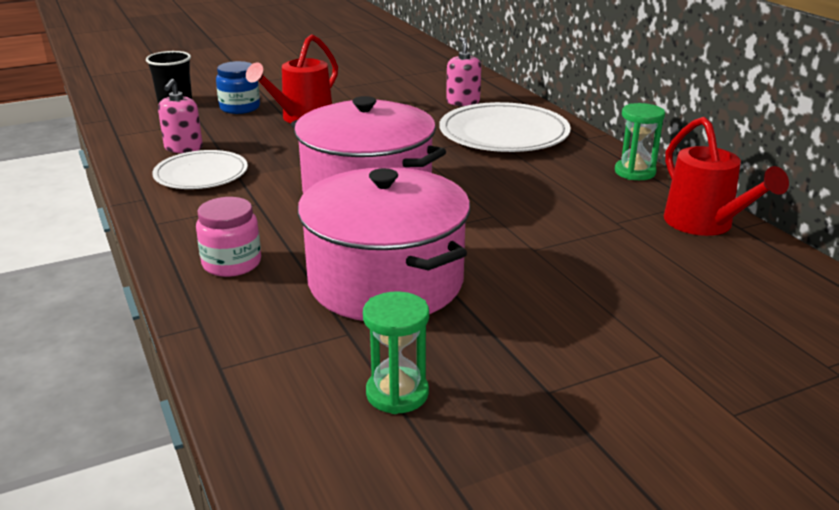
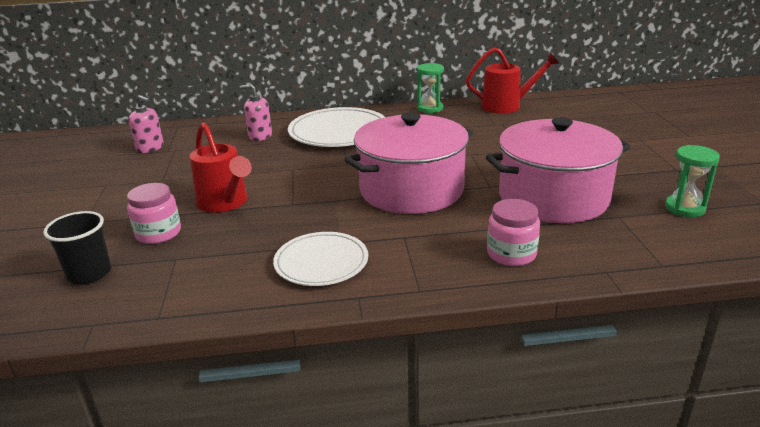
camera: 70 degrees left, 0 degrees up
(183, 148) = (242, 271): pink soap dispenser -> pink soap dispenser (150, 148)
(240, 108) = (158, 233): blue jar -> pink jar

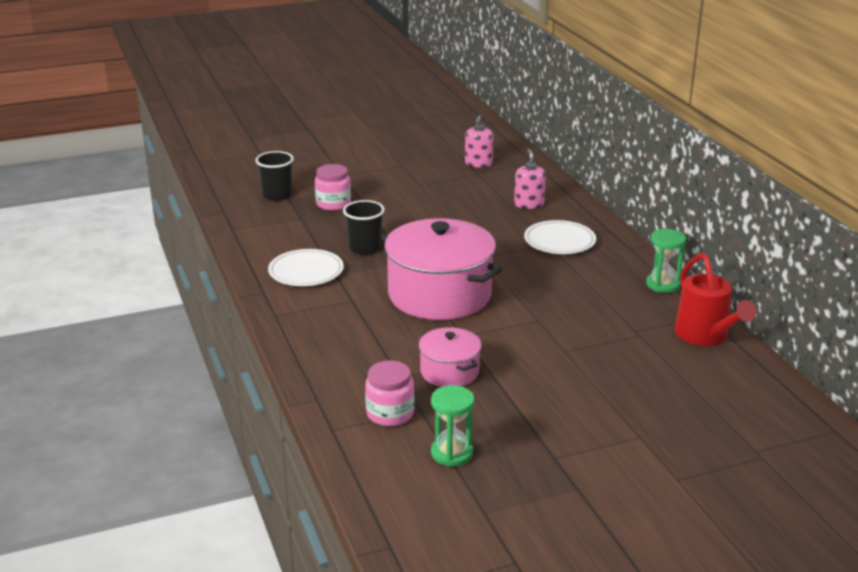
camera: 75 degrees right, 0 degrees up
(225, 203) = (387, 217): red watering can -> none
(289, 221) = (365, 248): none -> black cup
(338, 132) = (559, 241): white plate -> white plate, size x0.64
(511, 254) = (335, 352): pink jar -> pink jar (390, 413)
(553, 197) = (449, 372): pink pot -> pink pot, size x0.51

